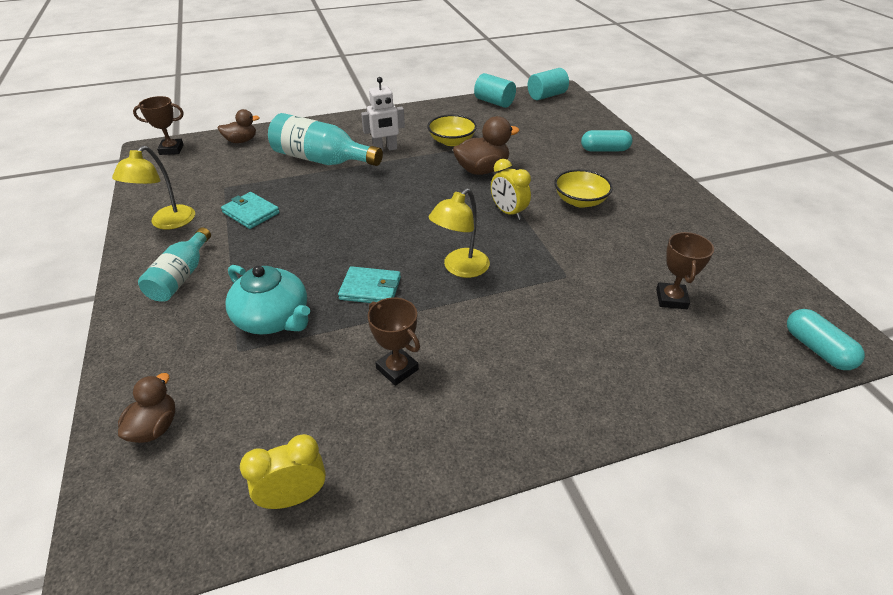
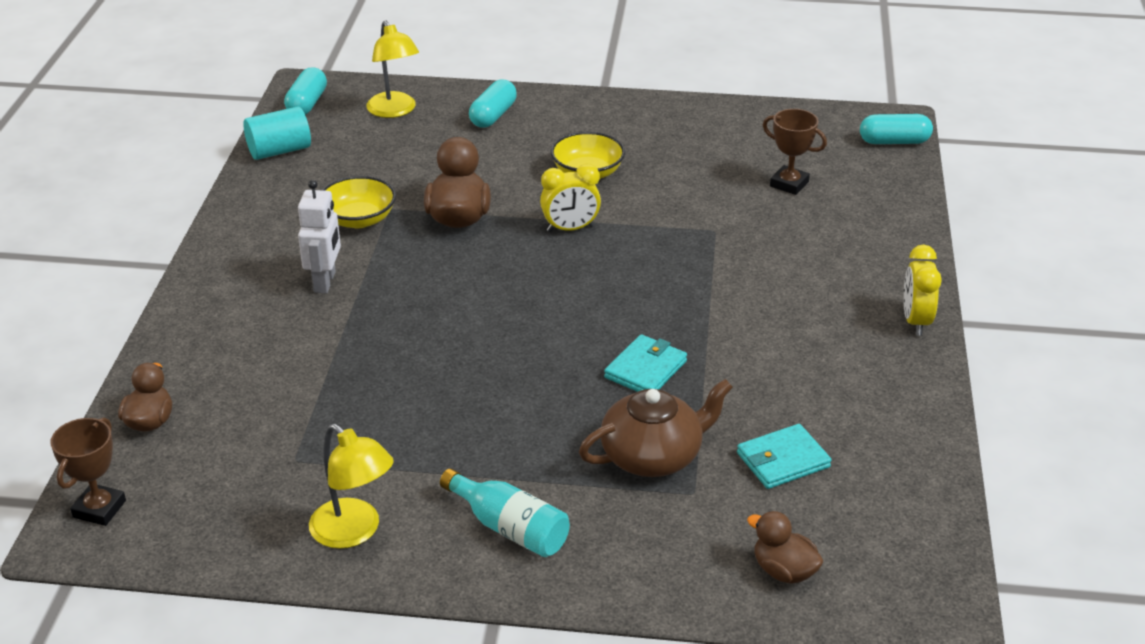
camera: 65 degrees left, 5 degrees down
(251, 213) = (395, 442): turquoise wallet -> turquoise wallet (783, 460)
(273, 318) = (653, 456): turquoise teapot -> brown teapot
(294, 497) = (919, 481): yellow clock -> yellow clock (915, 321)
(321, 160) = (300, 348): turquoise bottle -> none
(397, 369) = (789, 381): brown trophy -> none
(460, 268) = (653, 295): yellow lamp -> yellow lamp (394, 111)
(546, 96) = (307, 104): turquoise cylinder -> turquoise capsule

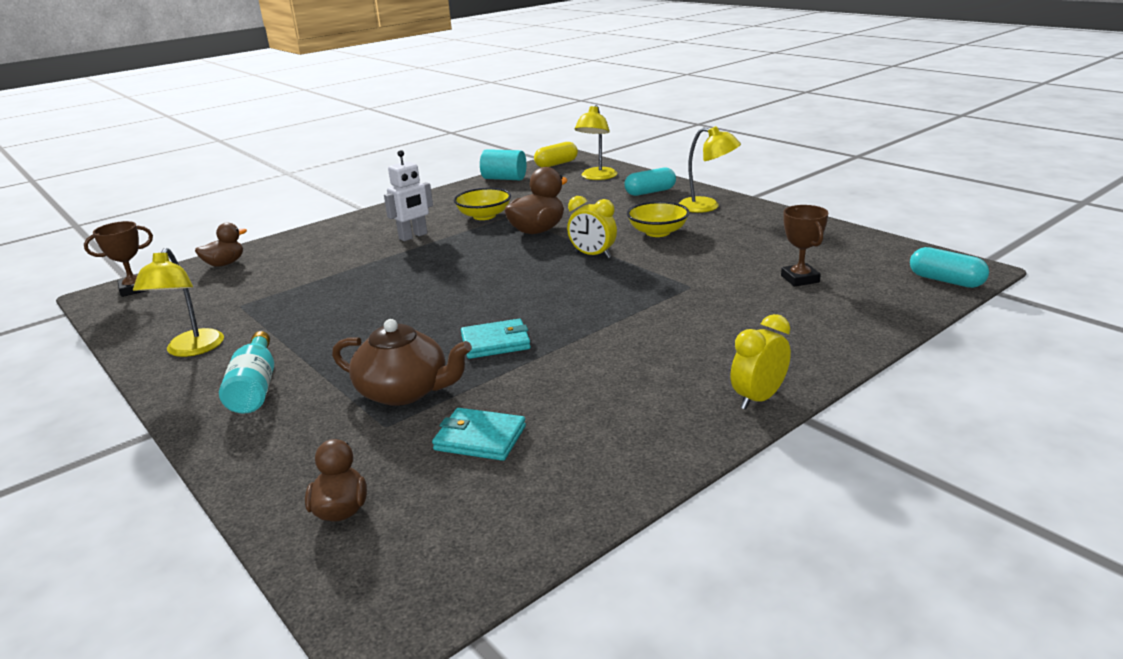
camera: 45 degrees right, 10 degrees down
(307, 104) = (556, 164): turquoise capsule -> yellow capsule
(584, 118) = (707, 207): none -> yellow lamp

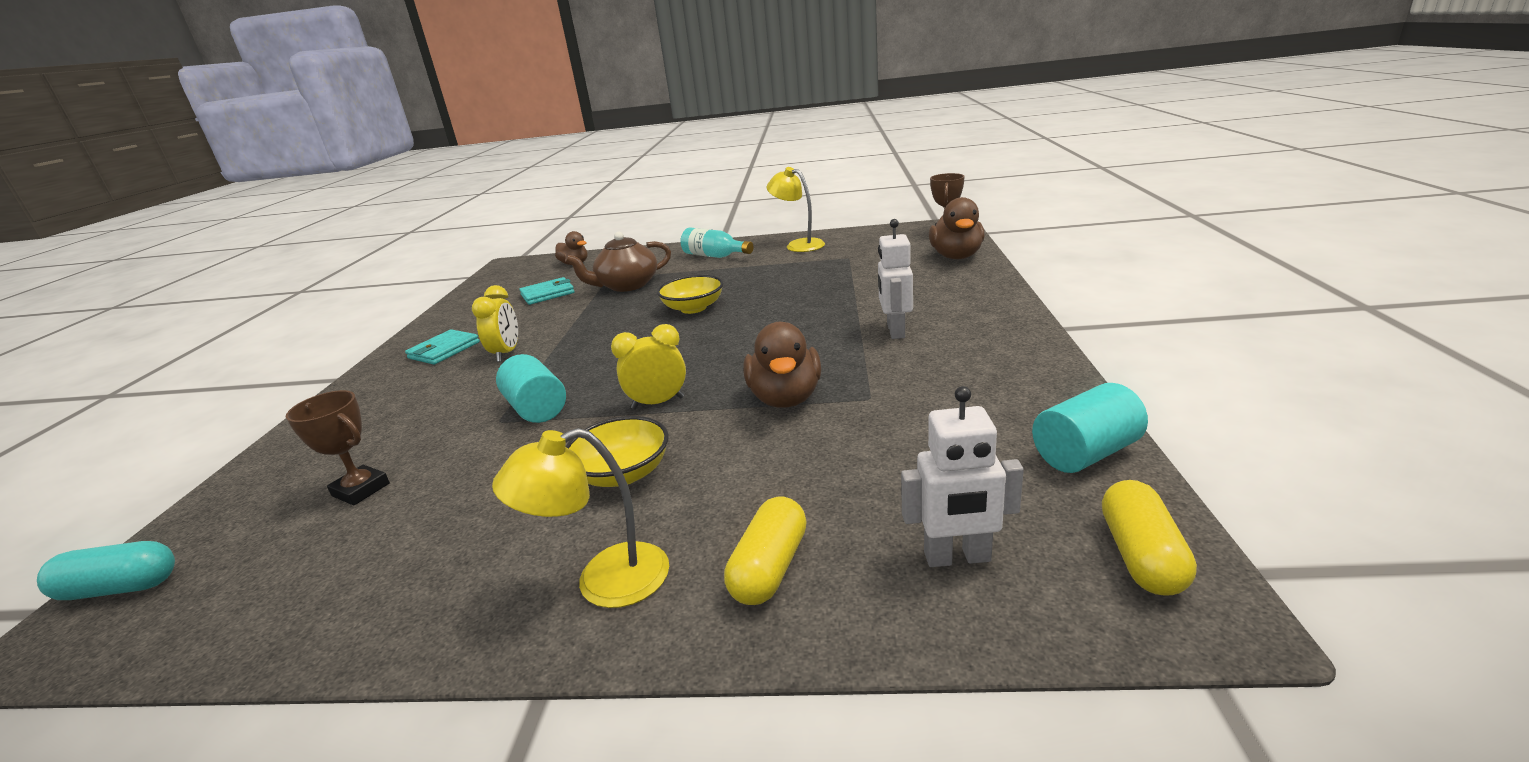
camera: 135 degrees right, 0 degrees up
(225, 264) = (956, 256): brown duck -> brown duck, size x1.57
(484, 216) = (899, 383): yellow bowl -> yellow bowl (693, 308)
(495, 342) = (617, 318): turquoise wallet -> turquoise wallet (444, 350)
(597, 177) = (957, 558): yellow lamp -> white robot
(650, 192) = (769, 568): turquoise capsule -> yellow capsule
(659, 284) = (537, 409): none -> turquoise cylinder
(758, 399) = (379, 370): yellow clock -> yellow clock (507, 353)

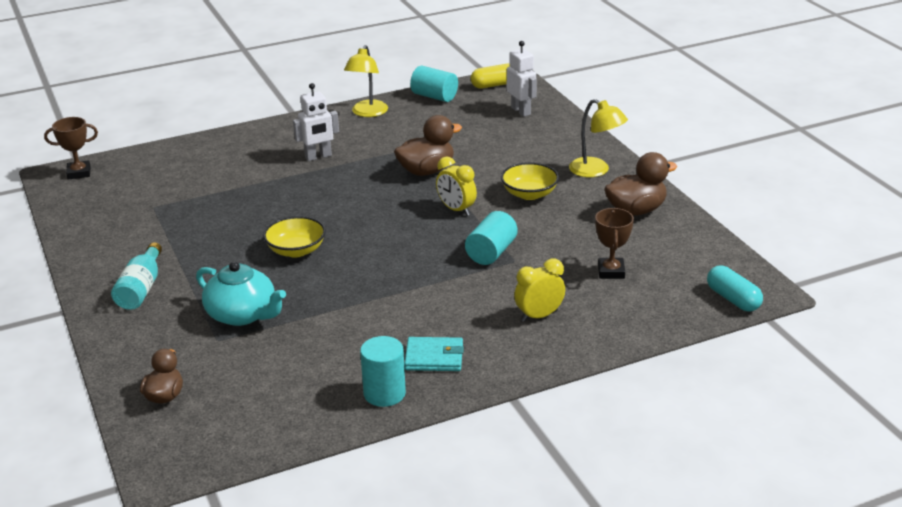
camera: 120 degrees left, 5 degrees up
(445, 326) = (384, 393): none -> turquoise cylinder
(507, 353) = (422, 313): yellow clock -> yellow clock (539, 316)
(547, 294) = (276, 364): turquoise wallet -> none
(627, 285) = (242, 314): brown teapot -> turquoise teapot
(769, 568) = (557, 141): yellow capsule -> none
(798, 245) = (106, 244): yellow lamp -> yellow lamp (367, 113)
(956, 256) = (154, 158): brown duck -> brown duck (636, 210)

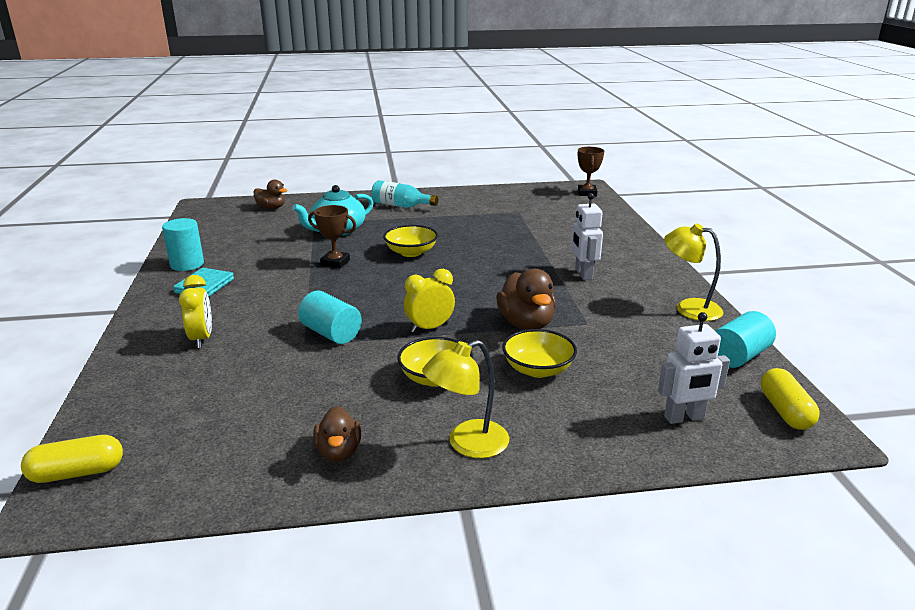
camera: 105 degrees right, 5 degrees down
(493, 159) = (538, 369): none -> yellow bowl
(611, 271) = (227, 396): brown trophy -> brown trophy (335, 262)
(636, 210) = (339, 452): brown duck -> brown duck, size x0.64
(733, 299) = (77, 473): turquoise capsule -> yellow capsule

